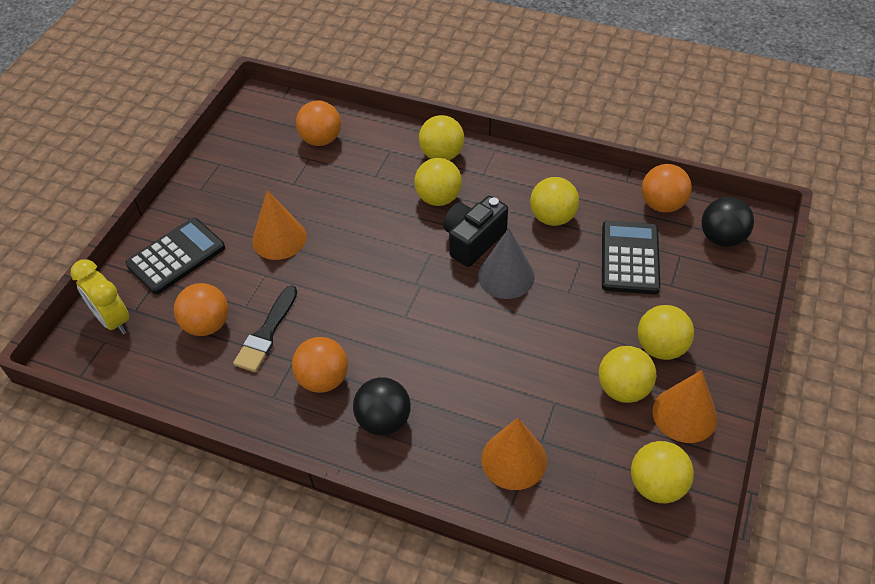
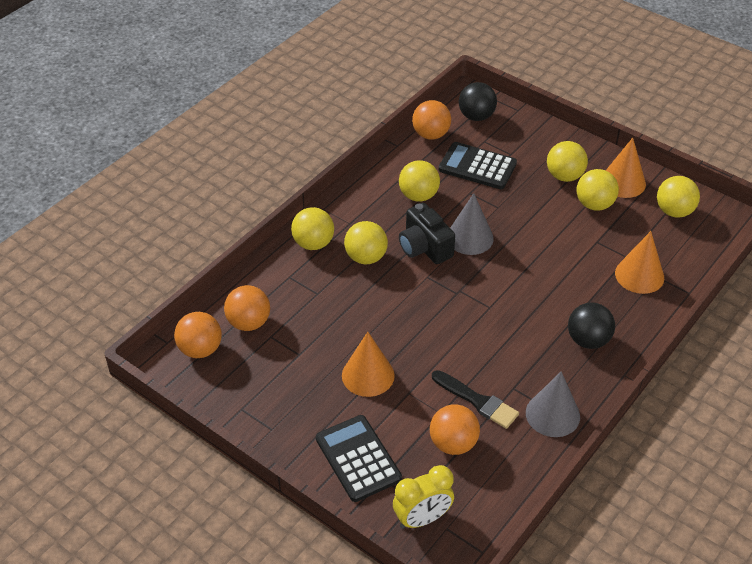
camera: 75 degrees left, 5 degrees down
(263, 404) = (552, 414): none -> grey cone
(323, 379) = (538, 370): orange ball -> orange ball (200, 349)

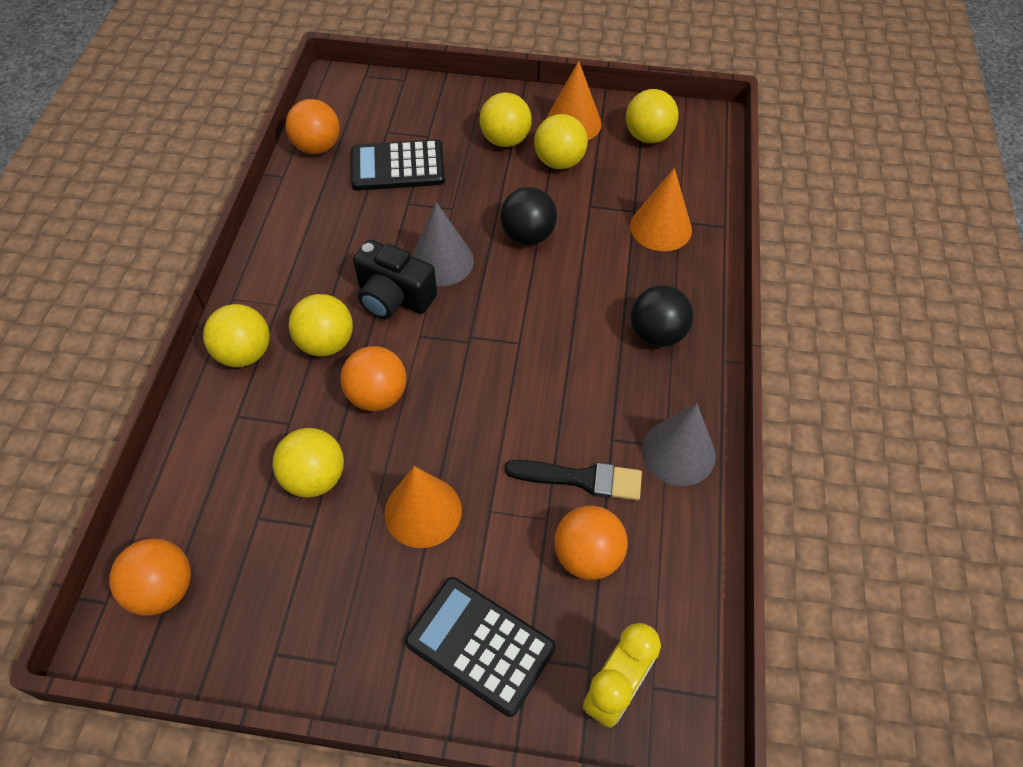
camera: 30 degrees left, 10 degrees up
(249, 323) = (214, 512): orange ball -> orange ball (377, 395)
(418, 196) = (347, 232): yellow ball -> yellow ball (314, 477)
(476, 116) = (360, 104): black ball -> black ball (528, 235)

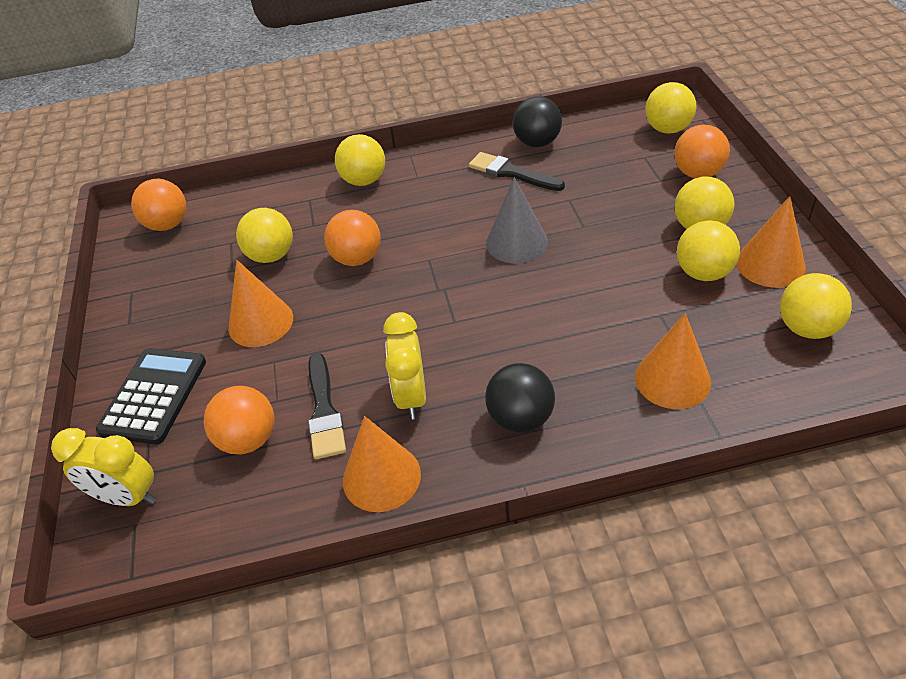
camera: 75 degrees right, 10 degrees down
(317, 147) = (593, 130): orange ball -> orange ball (697, 173)
(326, 343) = (393, 214): yellow ball -> yellow ball (667, 129)
(335, 228) = (511, 173): none -> black brush
(394, 297) = (459, 230): black camera -> none
(398, 166) = (607, 178): black calculator -> none
(528, 235) = (586, 284): black ball -> black ball (537, 143)
(596, 403) = (411, 396): none -> yellow clock
(678, 452) = (381, 477): grey cone -> orange cone

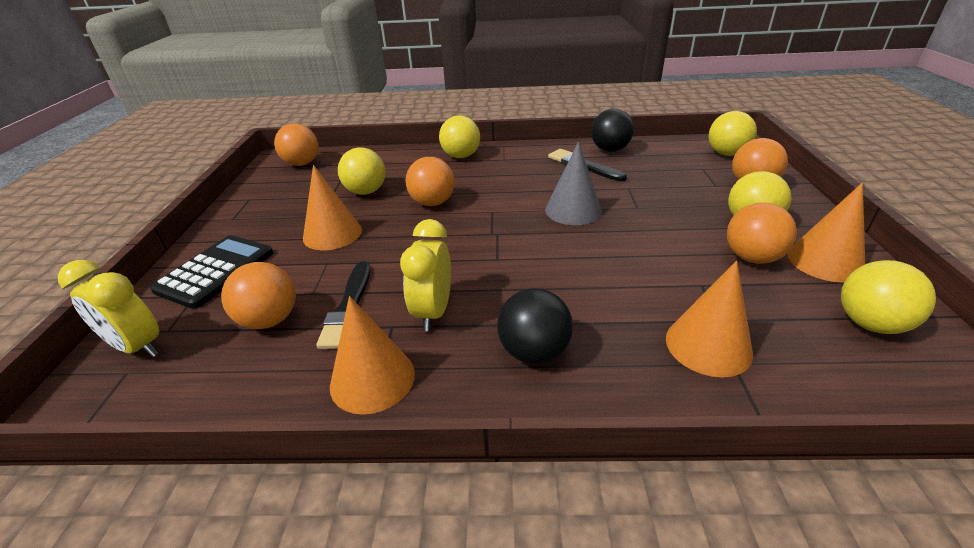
camera: 10 degrees right, 10 degrees down
(703, 273) = (751, 258): yellow ball -> orange ball

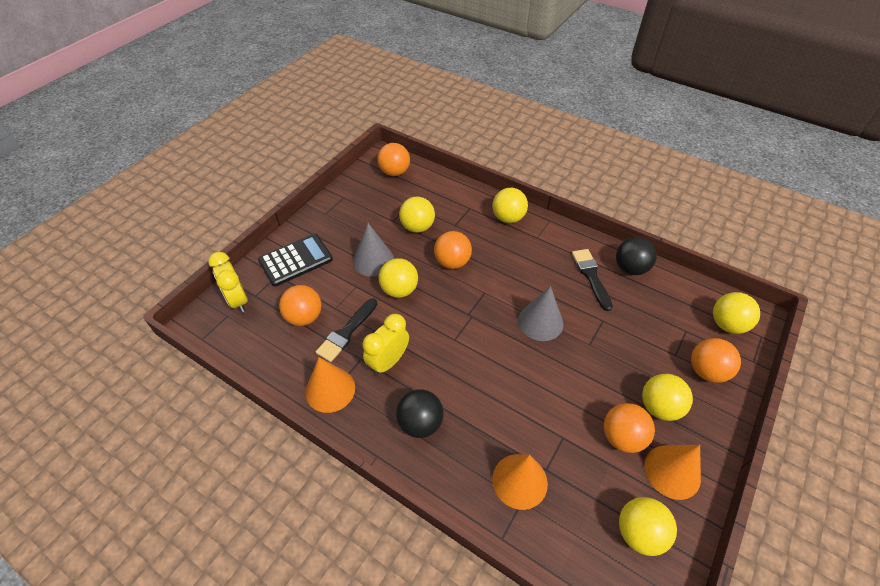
camera: 30 degrees right, 15 degrees up
(332, 234) = (373, 260): orange cone -> grey cone
(389, 245) = (399, 290): none -> yellow ball

